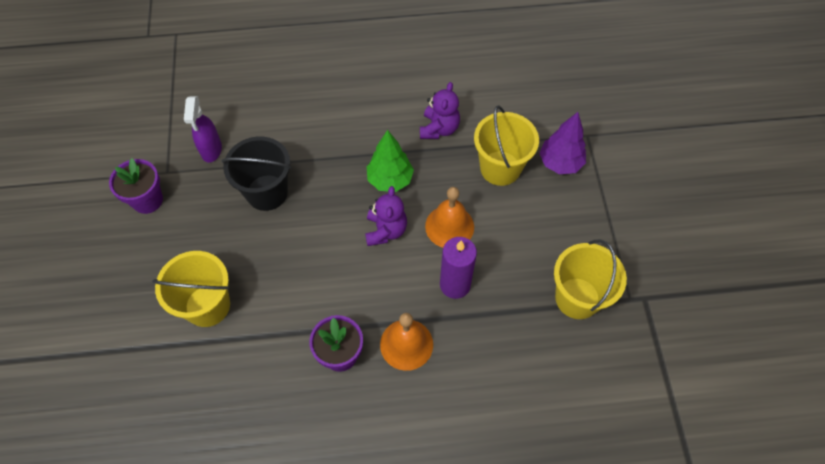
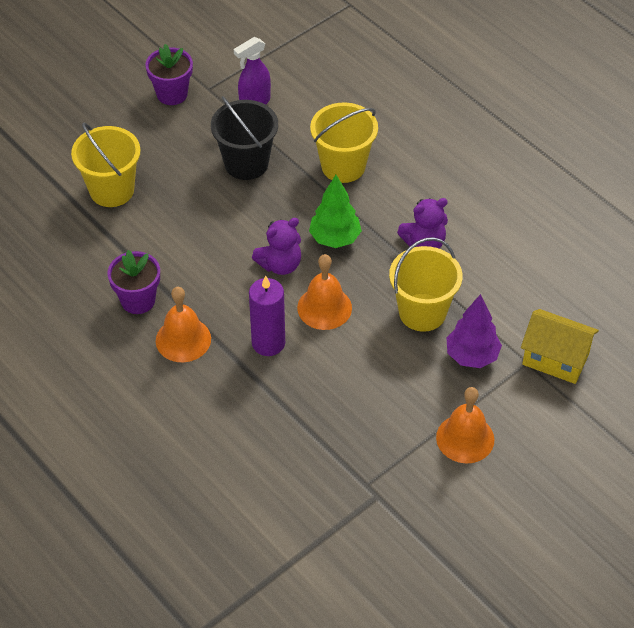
camera: 55 degrees right, 10 degrees down
(577, 298) = (331, 442): yellow bucket -> yellow bucket (343, 166)
(596, 118) = (555, 359): none -> yellow house
(628, 211) = (465, 438): none -> orange bell

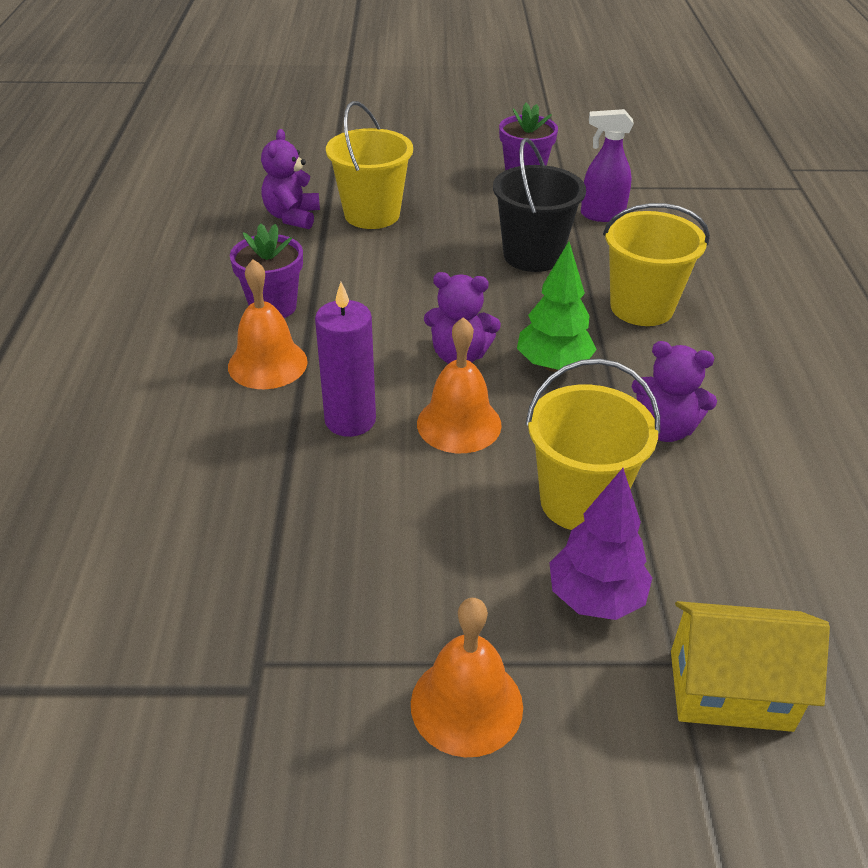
camera: 40 degrees right, 10 degrees down
(62, 224) = (292, 217): none -> purple teddy bear
(555, 359) = (730, 690): yellow house -> yellow house turned 60 degrees counterclockwise

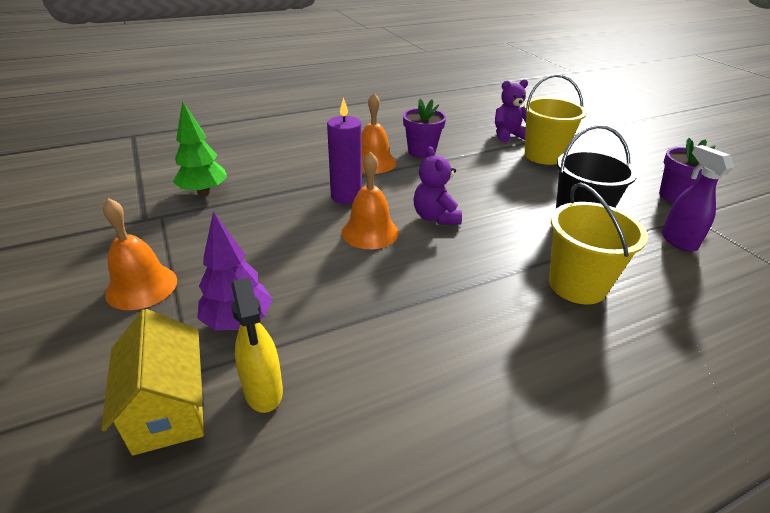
camera: 65 degrees right, 5 degrees down
(553, 365) = (461, 256): green tree -> green tree (204, 192)
(580, 501) = (327, 296): yellow bucket -> none
(665, 429) = (434, 325): purple teddy bear -> none
(725, 595) = (263, 391): none -> yellow spray bottle

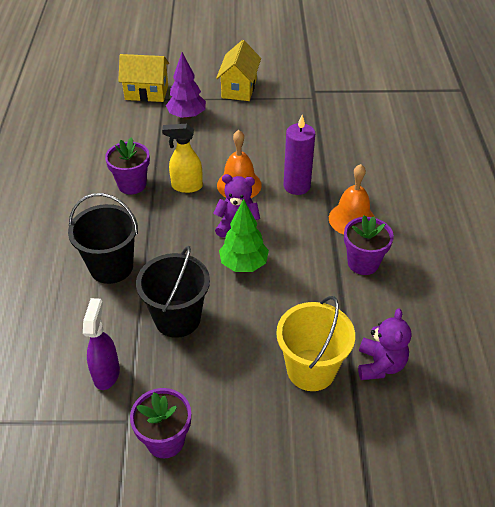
camera: 115 degrees right, 10 degrees up
(141, 286) = (239, 88): orange bell -> yellow house
(204, 192) = (339, 117): green tree -> green tree (243, 264)
(263, 391) = (134, 117): yellow spray bottle -> yellow spray bottle (186, 186)
(435, 323) = (132, 185): none -> purple flower pot
(577, 285) = (111, 267): yellow bucket -> black bucket
(678, 241) = (106, 373): purple spray bottle -> purple spray bottle turned 90 degrees counterclockwise

